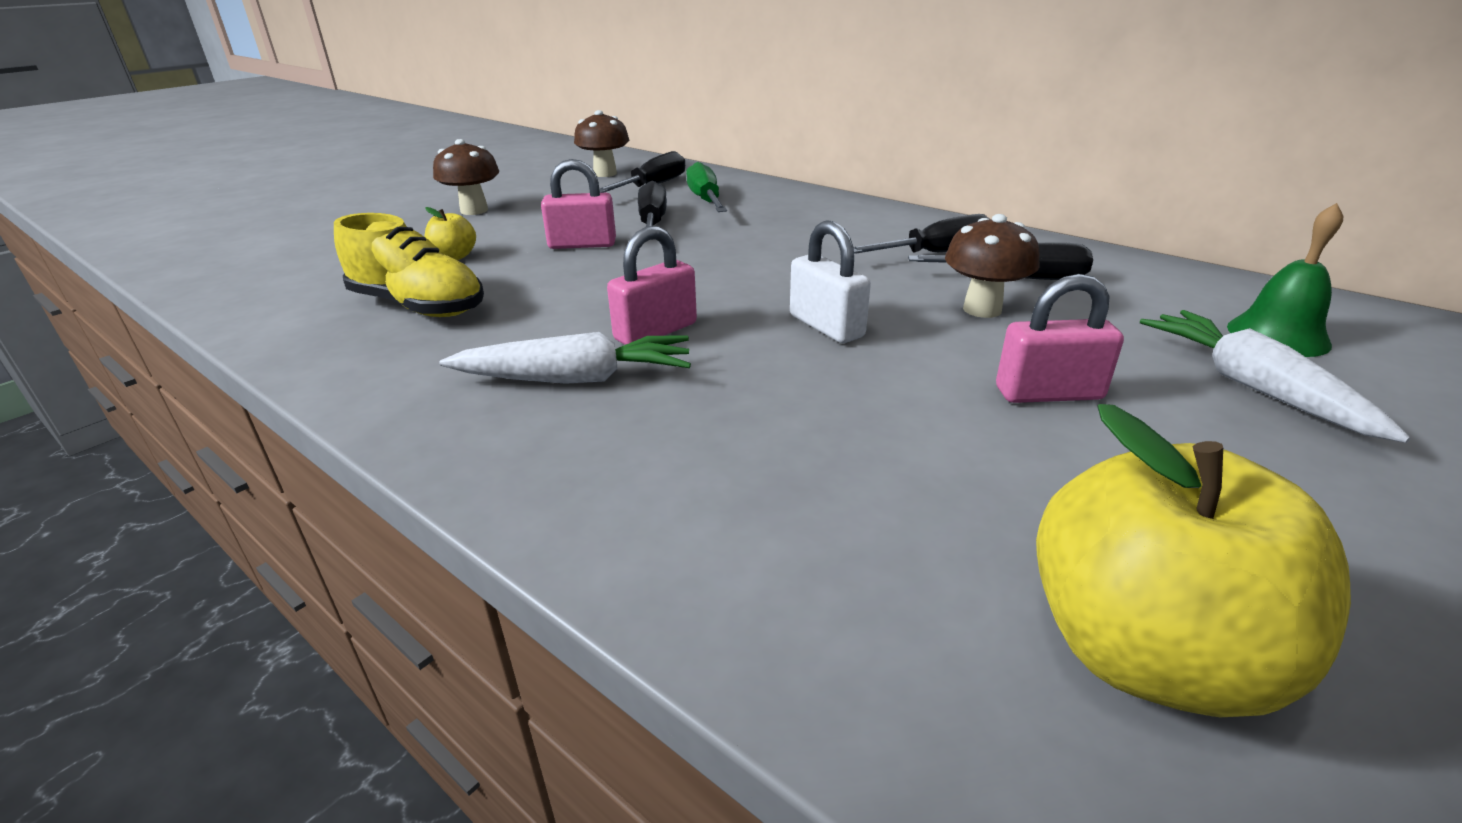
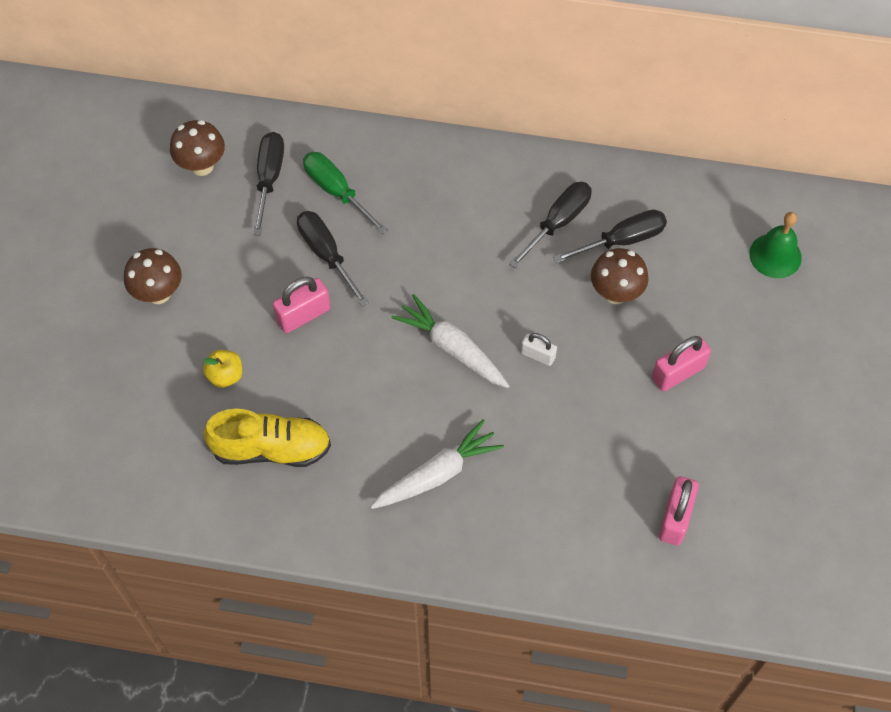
camera: 30 degrees left, 30 degrees up
(655, 331) = (445, 407): pink padlock -> pink padlock (675, 518)
(826, 326) = (538, 355): white padlock -> white padlock, size x0.62
(1145, 652) = (753, 527): yellow apple -> none
(1252, 386) = (768, 320): white carrot -> white carrot (452, 348)

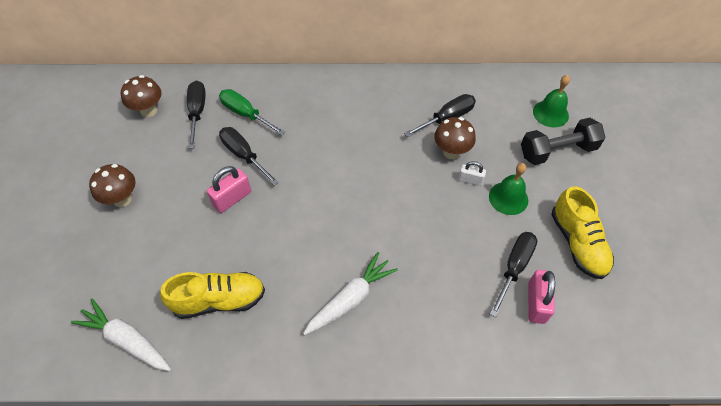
camera: 10 degrees left, 5 degrees down
(225, 376) = (178, 250): yellow apple -> none
(452, 348) = (344, 205): white carrot -> white carrot (126, 340)
(538, 355) = (407, 201): white padlock -> white padlock (470, 180)
(558, 223) = (401, 113): black screwdriver -> black screwdriver (514, 268)
(678, 373) = (508, 198): pink padlock -> green bell
(754, 450) = (577, 243): none -> yellow shoe
(767, 315) = (557, 151): none -> black dumbbell

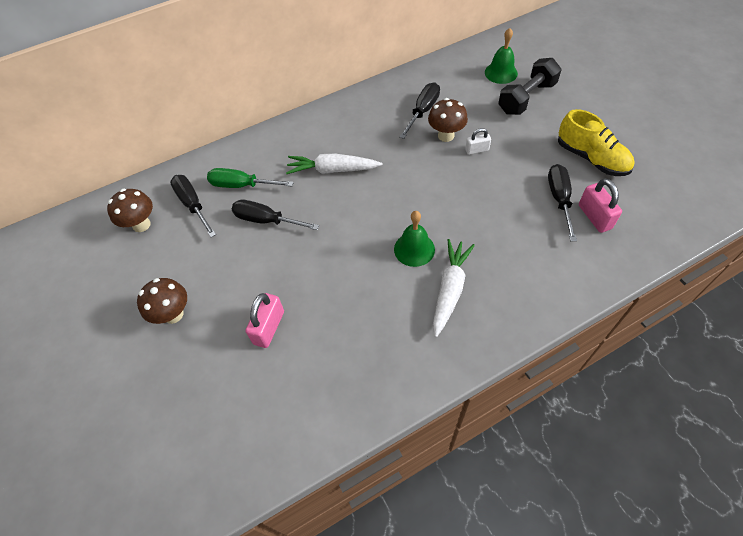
camera: 25 degrees left, 0 degrees up
(126, 340) = (272, 433): white carrot -> white carrot (332, 170)
(219, 300) = (335, 352): yellow shoe -> none
(232, 198) = (283, 261): pink padlock -> pink padlock (269, 327)
(508, 198) = (516, 150): green bell -> green bell (414, 249)

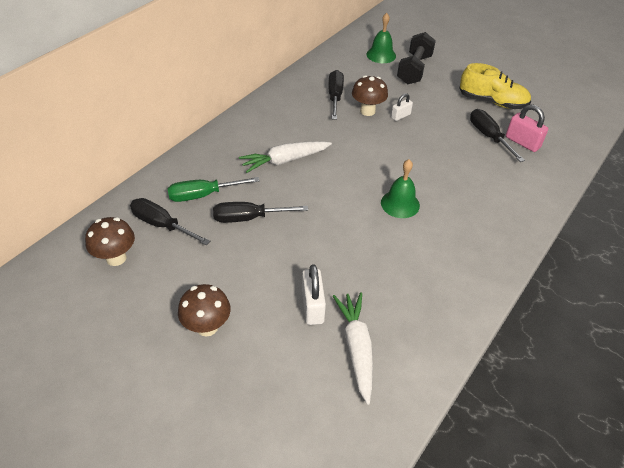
camera: 30 degrees left, 10 degrees down
(269, 327) = (312, 306): pink padlock -> white padlock
(450, 289) = (450, 225): white carrot -> white carrot (356, 348)

